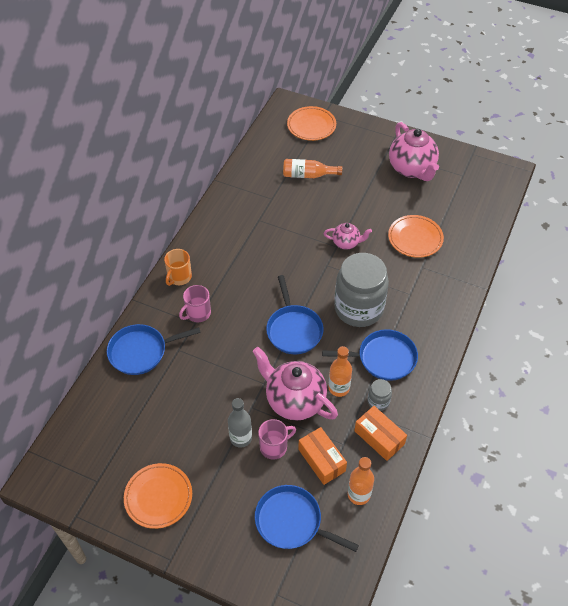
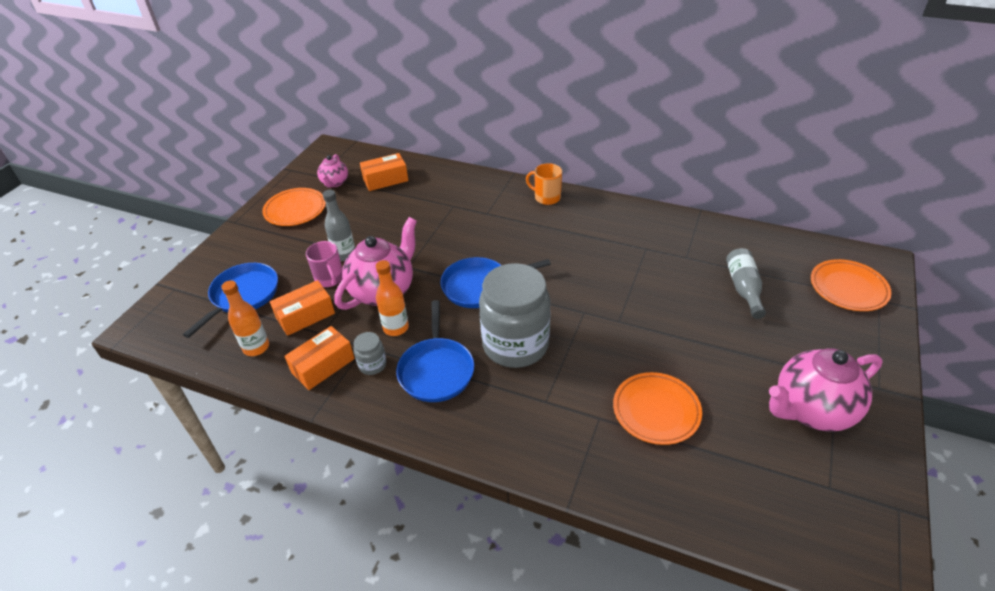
camera: 90 degrees right, 10 degrees down
(120, 412) = (385, 180): none -> orange box
(141, 352) = (451, 184): blue pan -> none
(198, 313) = (499, 214): pink mug -> none
(308, 175) = (743, 288): orange bottle -> grey bottle
(346, 243) = (627, 331): pink teapot -> pink teapot (335, 183)

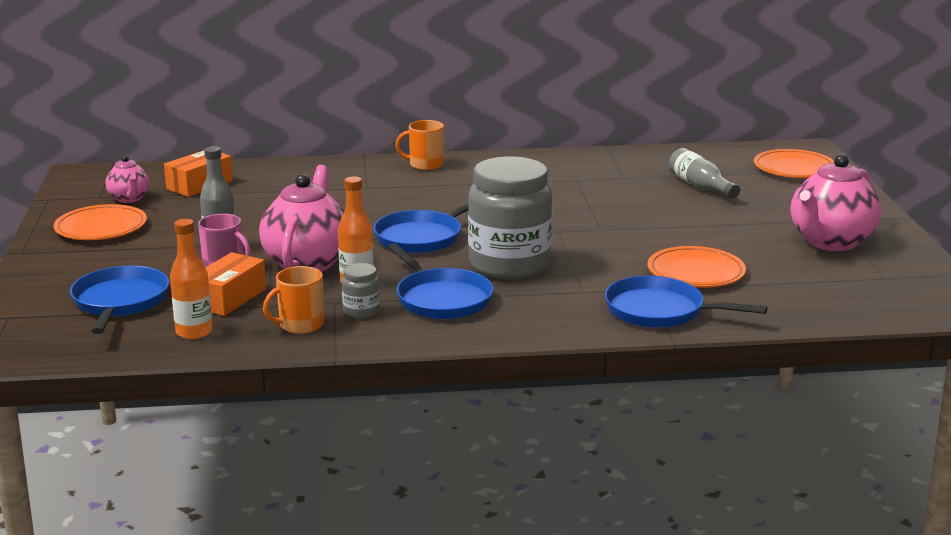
camera: 30 degrees left, 20 degrees down
(323, 365) = (300, 325): orange box -> orange mug
(587, 454) = (659, 311): none -> blue pan

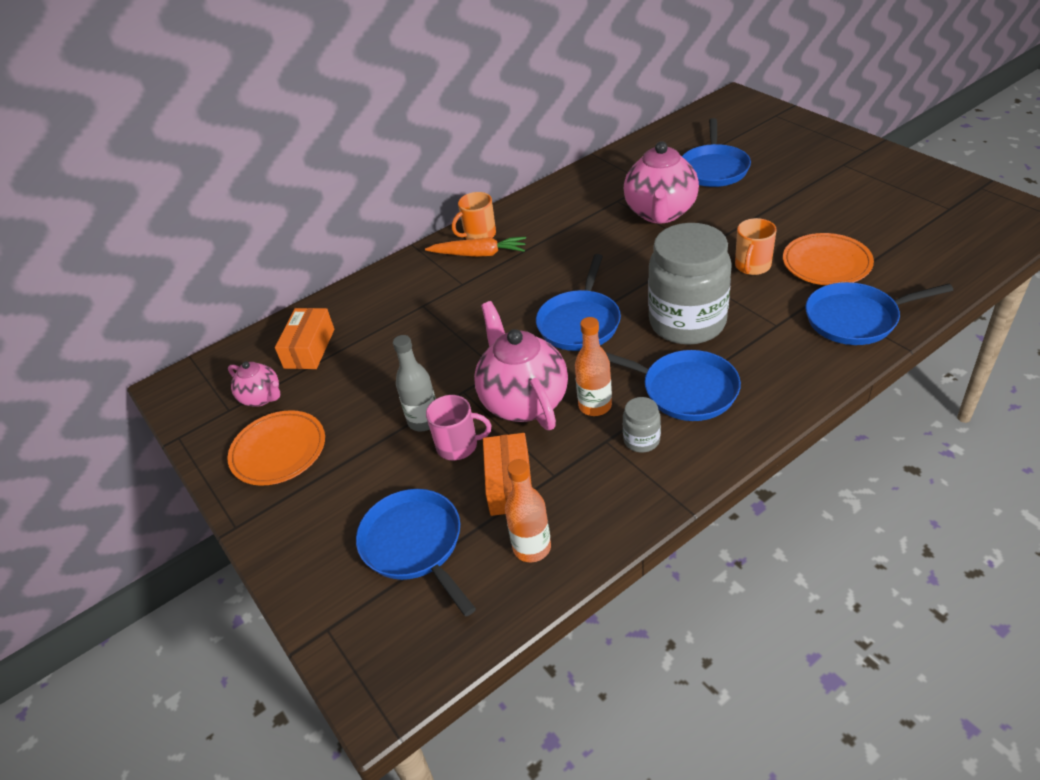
camera: 25 degrees left, 20 degrees up
(300, 325) = (612, 485): orange mug -> orange mug (752, 266)
(407, 175) = (479, 254): none -> orange carrot
(700, 186) = (714, 169): grey bottle -> blue pan
(794, 169) = (752, 122): orange plate -> none
(830, 242) = (870, 188): pink teapot -> pink teapot (660, 213)

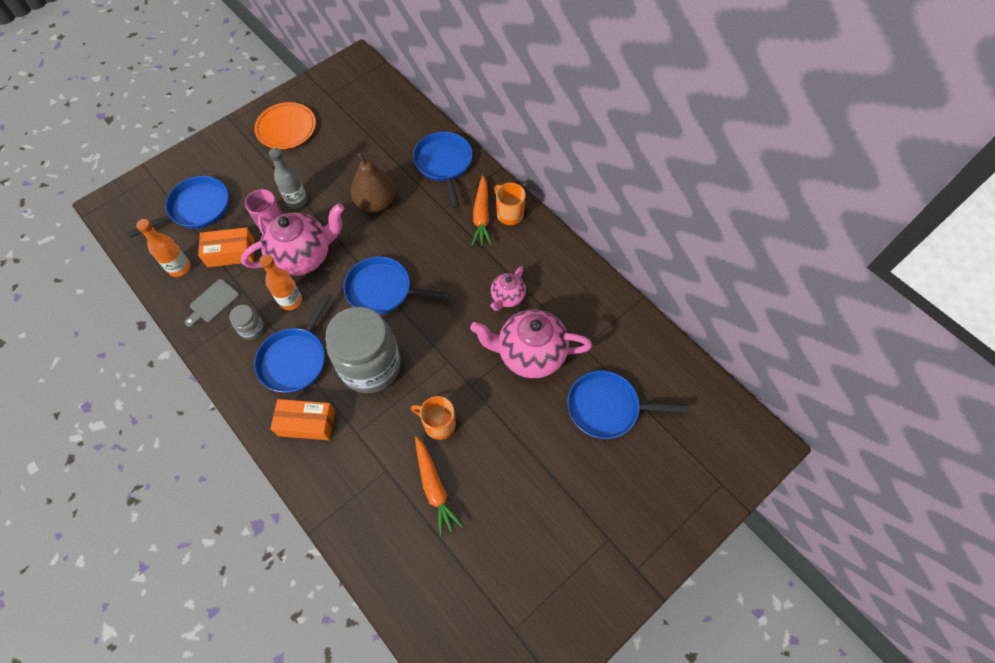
camera: 80 degrees right, 20 degrees up
(262, 397) = (336, 109): pink teapot -> pink teapot (507, 297)
(309, 348) = (381, 125): orange box -> orange box (306, 423)
(443, 341) = (376, 203): none -> brown pear
(598, 492) = (212, 302): none -> grey cutting board
(826, 263) = (434, 488): orange plate -> orange carrot
(855, 319) = (354, 497): blue pan -> blue pan (444, 163)

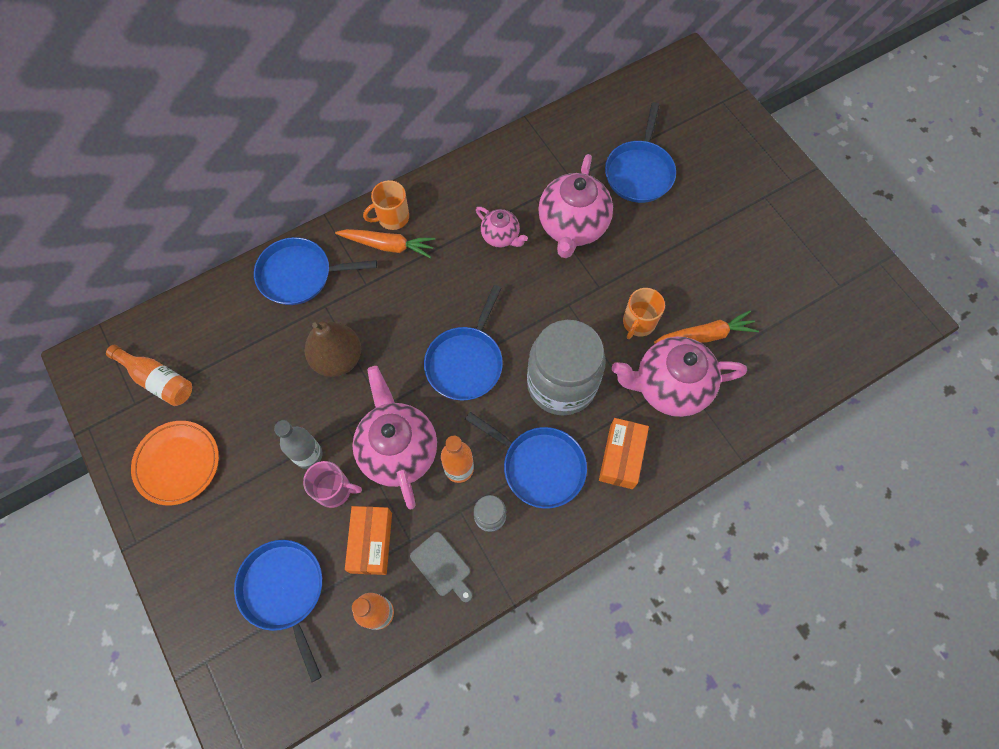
camera: 80 degrees left, 5 degrees up
(347, 103) = (158, 380): none -> orange bottle
(376, 458) = (669, 387): none -> pink teapot

